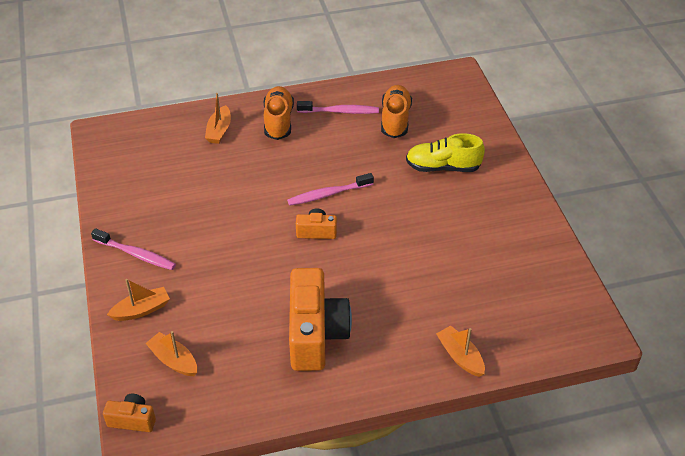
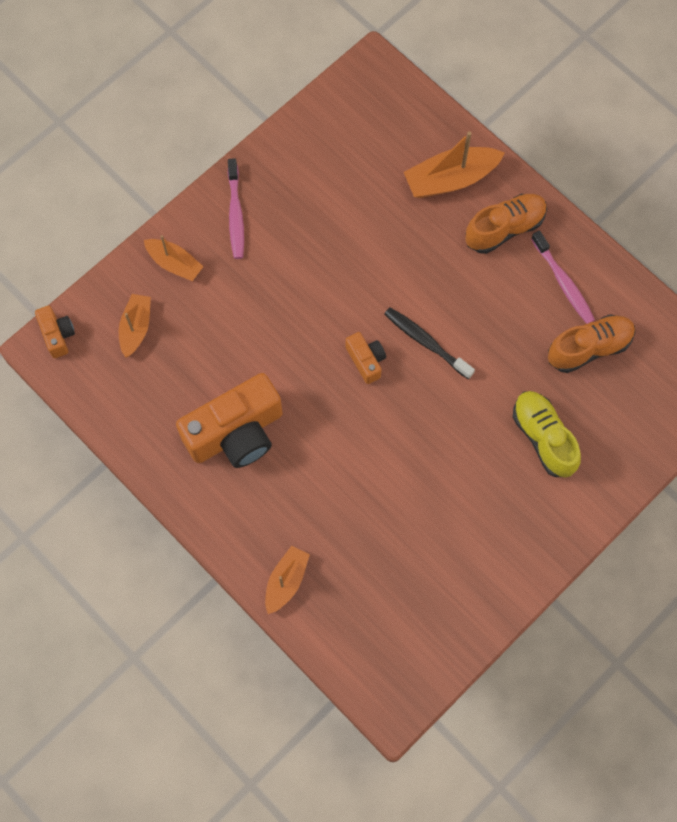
camera: 60 degrees right, 25 degrees up
(219, 131) = (450, 179): orange boat -> orange boat, size x1.57
(328, 194) = (426, 342): pink toothbrush -> black toothbrush

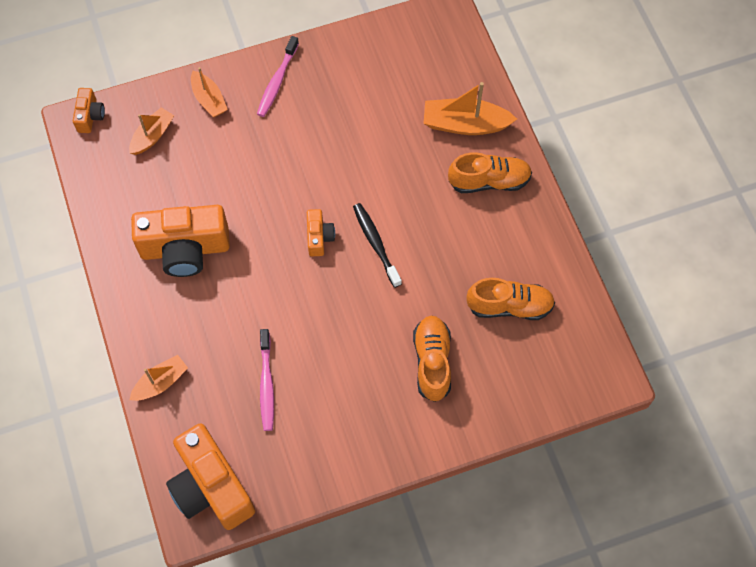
camera: 25 degrees right, 5 degrees down
(394, 662) = (211, 487): none -> orange camera
(543, 438) = (432, 362): yellow shoe -> orange shoe
(563, 283) = (515, 244): pink toothbrush -> pink toothbrush (266, 384)

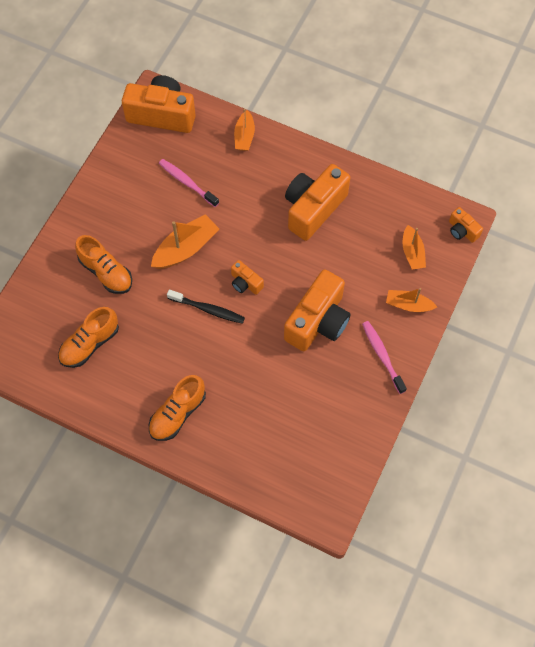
camera: 135 degrees right, 0 degrees up
(296, 151) = (318, 321): none -> orange camera
(465, 124) = (232, 440): orange boat -> orange boat (186, 248)

